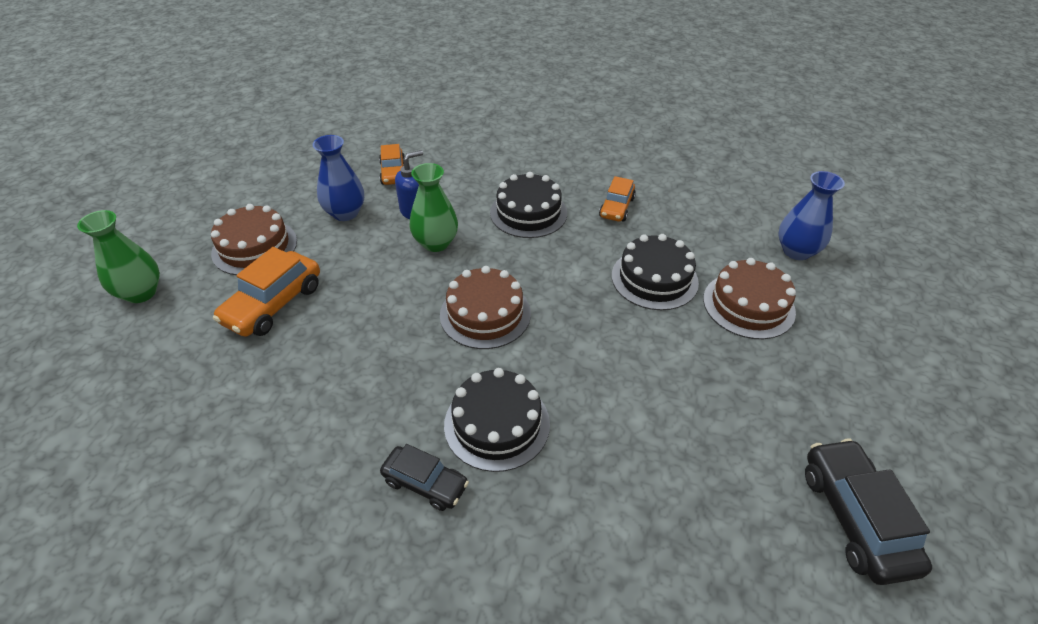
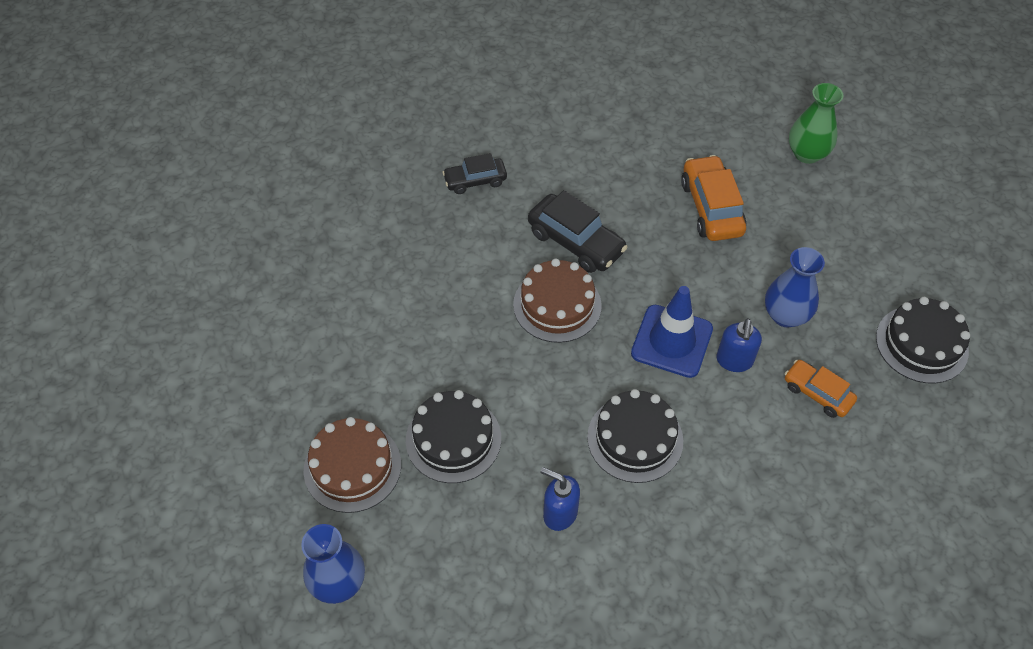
camera: 140 degrees right, 10 degrees up
(254, 247) = (798, 235): brown cake -> none
(436, 243) = (672, 341): green vase -> blue traffic cone
(497, 424) = (467, 236): black cake -> black cake (921, 344)
(616, 207) = (559, 513): orange car -> blue soap dispenser
(855, 518) = (202, 326): black car -> black car (576, 242)

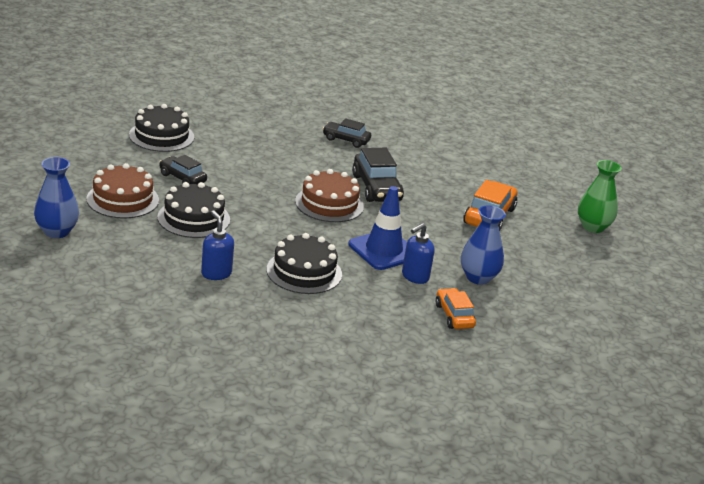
camera: 30 degrees right, 25 degrees down
(377, 378) = (182, 178): none -> black car
(921, 344) = (562, 335): black cake -> black cake (161, 136)

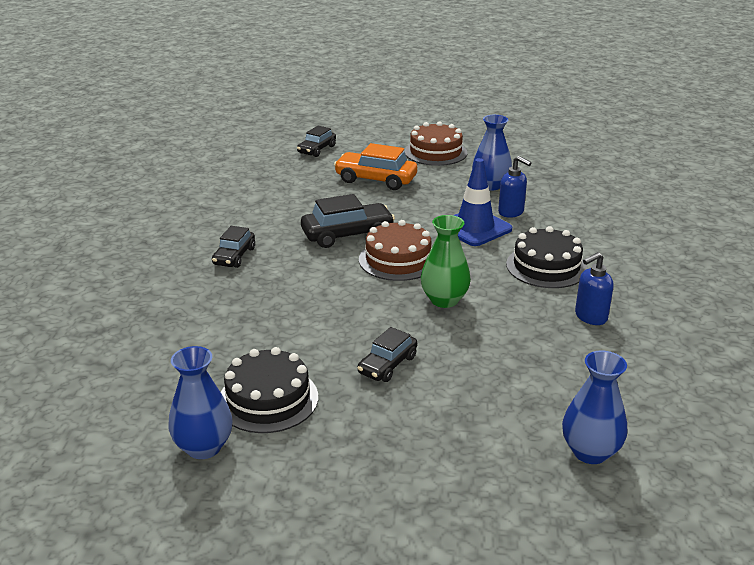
camera: 90 degrees left, 0 degrees up
(123, 199) = (471, 407): brown cake -> brown cake (435, 152)
(125, 115) = (204, 447): none -> blue vase
(193, 218) = (484, 344): black cake -> none
(454, 316) = (560, 195): orange car -> none
(559, 195) = (317, 149): none -> black car
(593, 227) = (369, 139): green vase -> green vase (444, 300)

